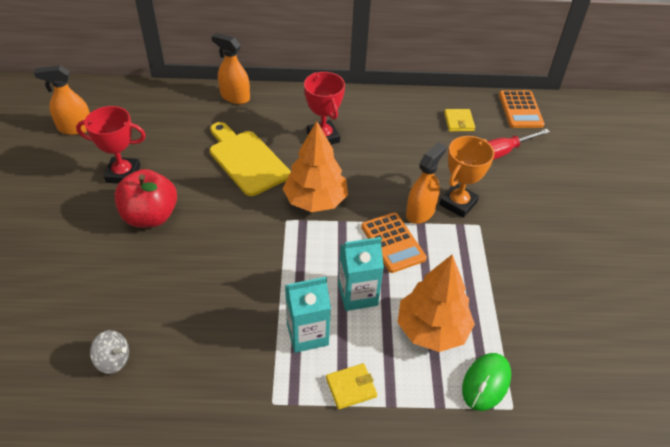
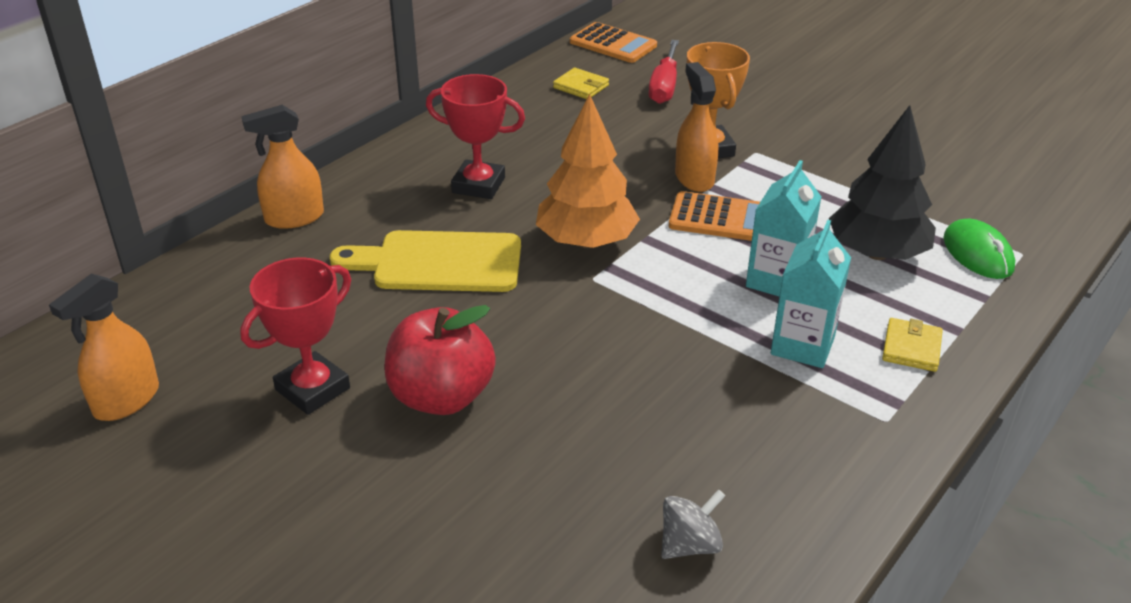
camera: 50 degrees left, 10 degrees down
(432, 329) = (876, 253): orange tree -> black tree

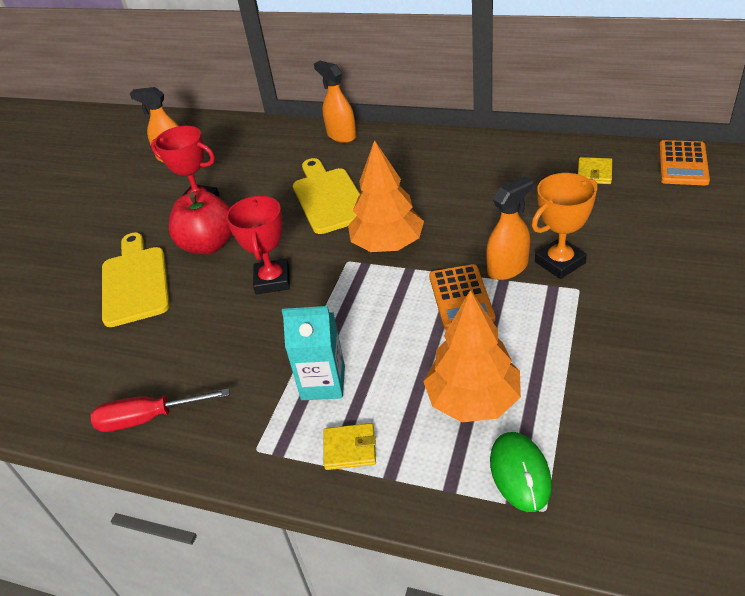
camera: 75 degrees right, 5 degrees up
(467, 496) = (135, 282): none -> yellow cutting board
(478, 185) = (422, 180): red trophy -> red trophy (272, 280)
(664, 86) = (639, 210): red screwdriver -> red screwdriver (149, 418)
(689, 544) = (115, 378): grey spinning top -> none
(776, 280) = (397, 349): turquoise carton -> none
(876, 253) = (473, 400): black tree -> orange tree
(978, 253) = (520, 473): green mouse -> green mouse turned 60 degrees counterclockwise

